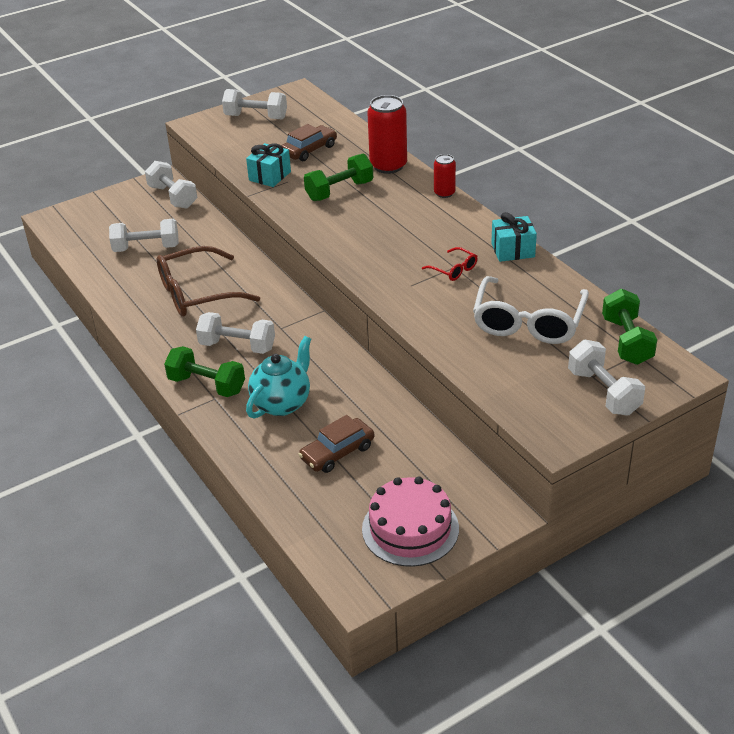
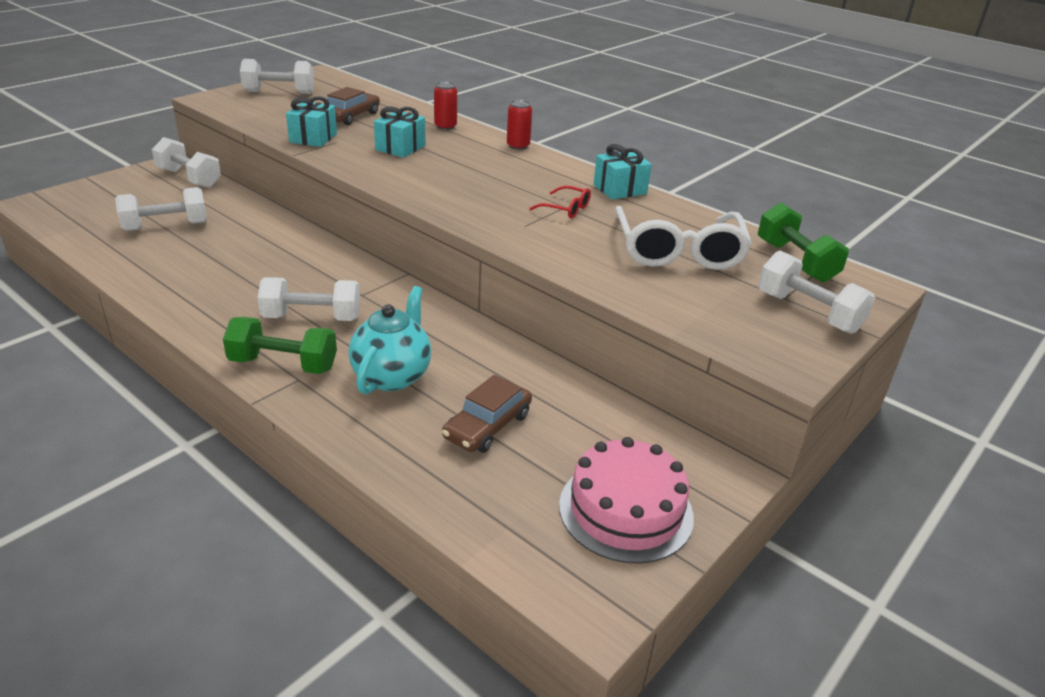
camera: 20 degrees left, 5 degrees down
(196, 293) = (242, 267): brown glasses -> none
(339, 191) = (400, 148): green dumbbell -> turquoise gift
(388, 166) = (445, 126): red can -> red can, size x0.55

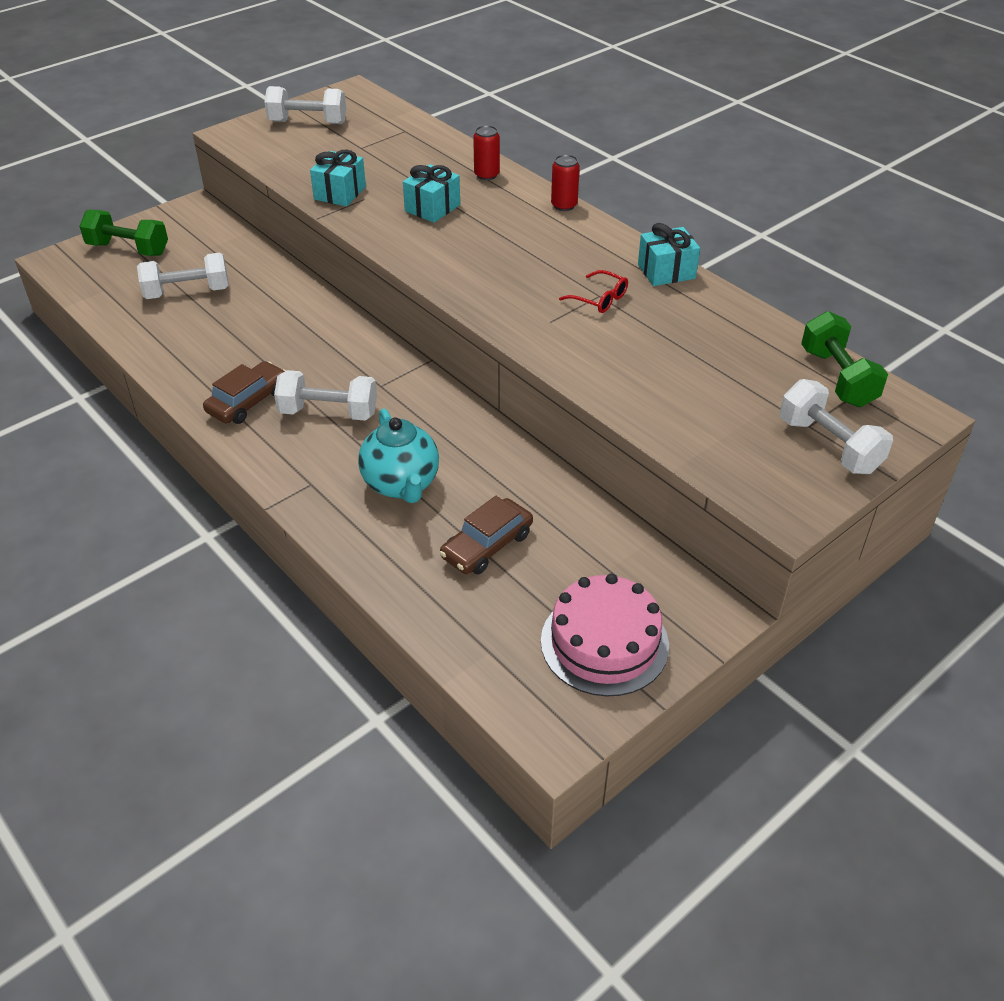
camera: 10 degrees right, 10 degrees up
(189, 178) = (211, 227): white dumbbell -> none
(283, 364) = (297, 466): green dumbbell -> green dumbbell (128, 249)
(351, 116) = (383, 159): brown car -> brown car (248, 401)
(392, 376) = (401, 484): turquoise teapot -> turquoise teapot turned 135 degrees clockwise
(678, 251) = (710, 361): white glasses -> none

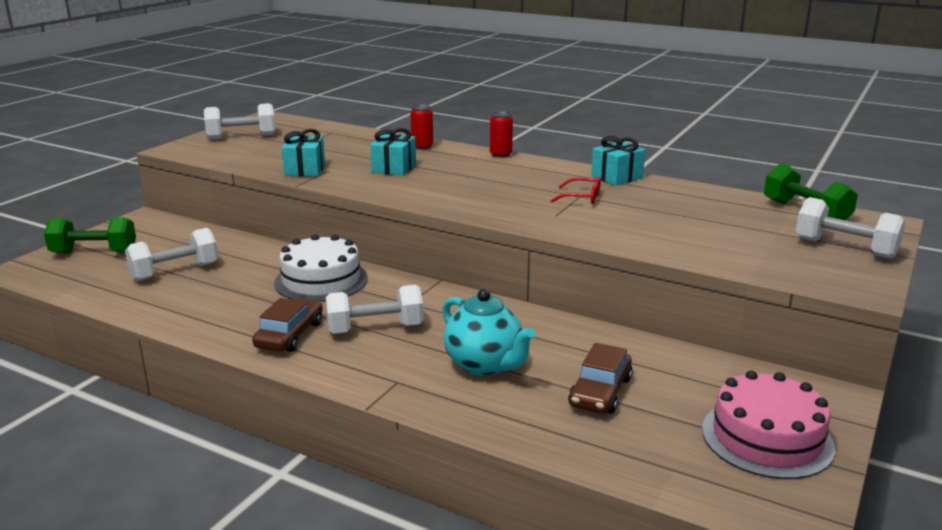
camera: 20 degrees left, 20 degrees down
(314, 335) = (321, 280): none -> white cake

